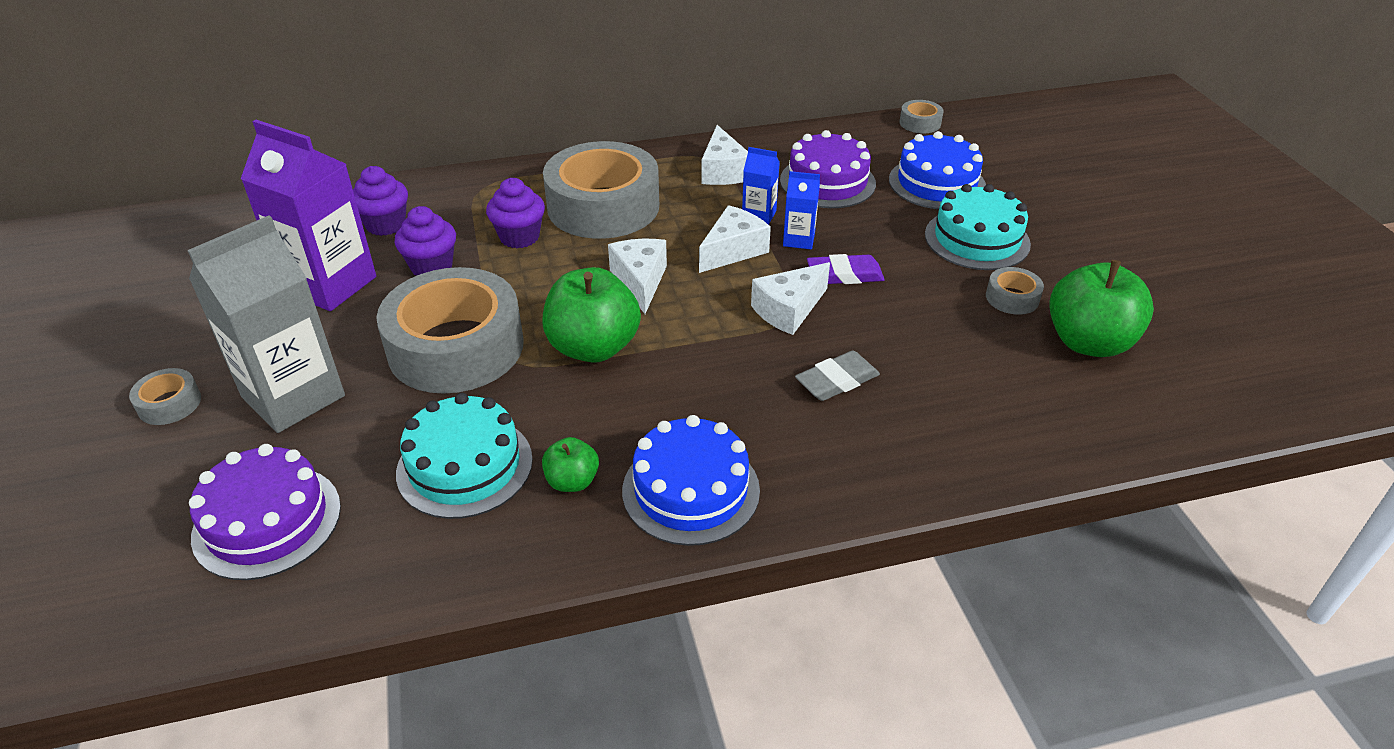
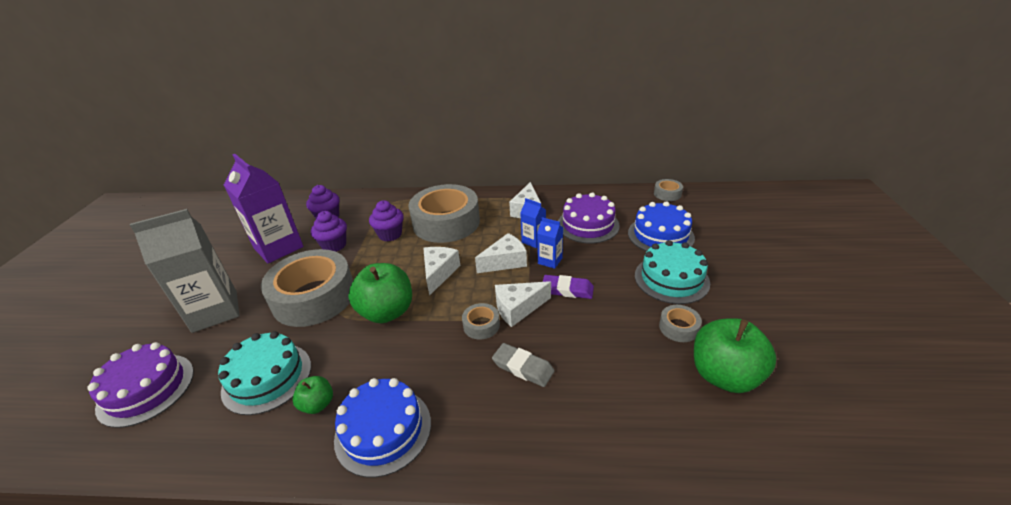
camera: 20 degrees right, 5 degrees down
(169, 404) = (158, 303): grey tape -> grey tape (481, 325)
(837, 381) = (523, 367): grey eraser -> grey eraser turned 45 degrees clockwise

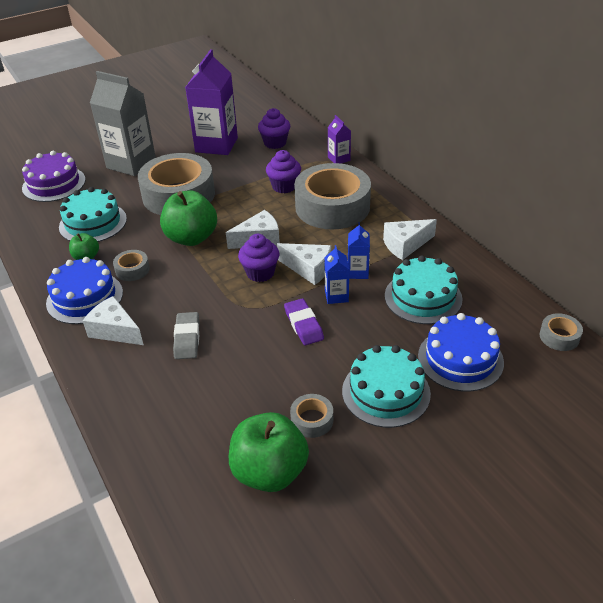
camera: 55 degrees right, 5 degrees up
(334, 245) = (243, 168): purple cupcake -> purple cupcake (260, 273)
(395, 198) = (339, 159): none -> purple carton
(481, 325) = (216, 294): grey tape -> grey tape (132, 270)
(518, 308) = (253, 305): white cheese -> white cheese (115, 330)
(588, 225) = (423, 297): purple cake -> turquoise cake

